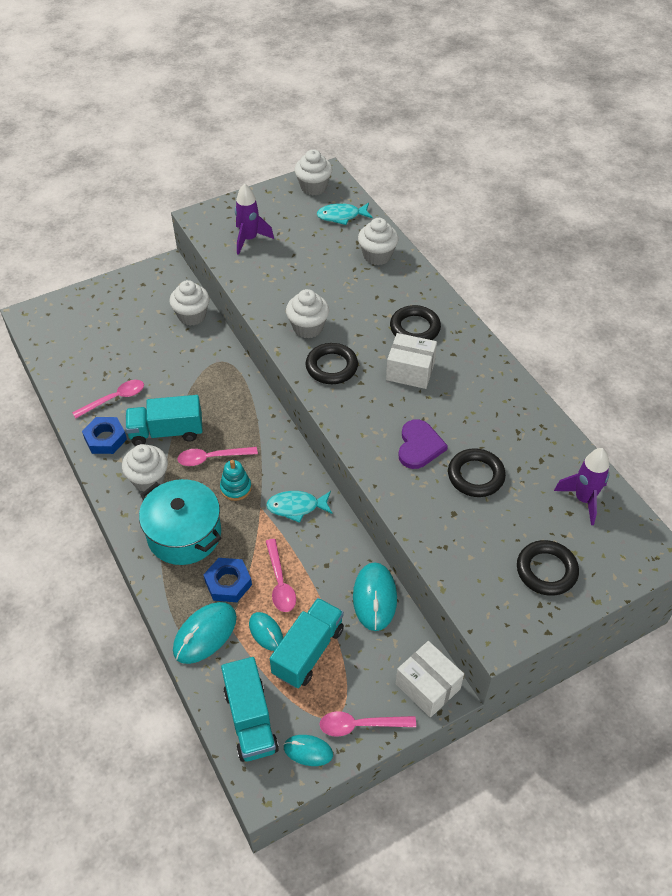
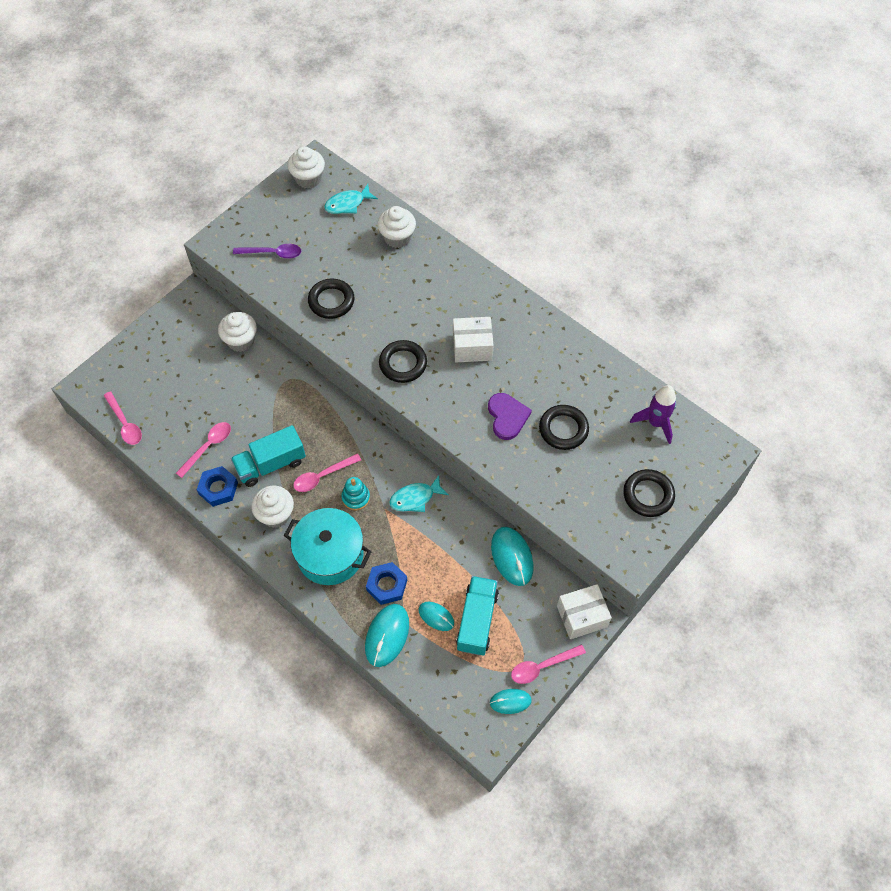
camera: 20 degrees left, 10 degrees up
(249, 239) = (272, 253): purple rocket -> purple spoon
(250, 720) = (455, 693): turquoise truck -> none
(280, 582) = (429, 570): pink spoon -> pink spoon (125, 423)
(308, 328) = (366, 331): white cupcake -> none
(415, 328) = (459, 303): black ring -> black ring (331, 301)
(427, 686) = (582, 616): white box -> white box turned 45 degrees counterclockwise

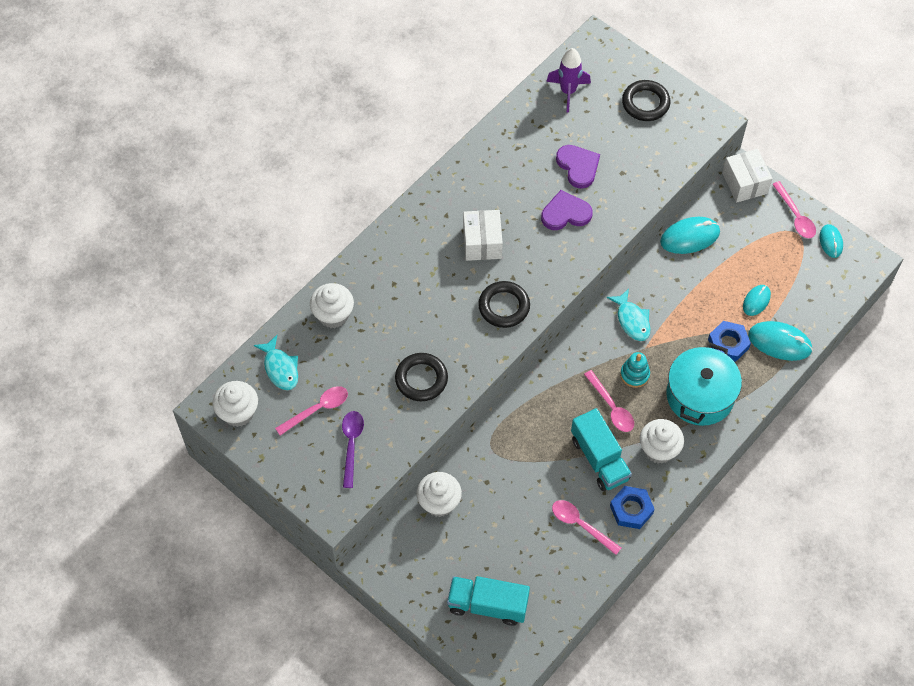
camera: 90 degrees left, 0 degrees up
(125, 423) = (553, 619): pink spoon -> pink spoon (317, 409)
(477, 621) = (757, 267): turquoise truck -> turquoise truck (487, 605)
(563, 429) = (578, 166): black ring -> purple heart

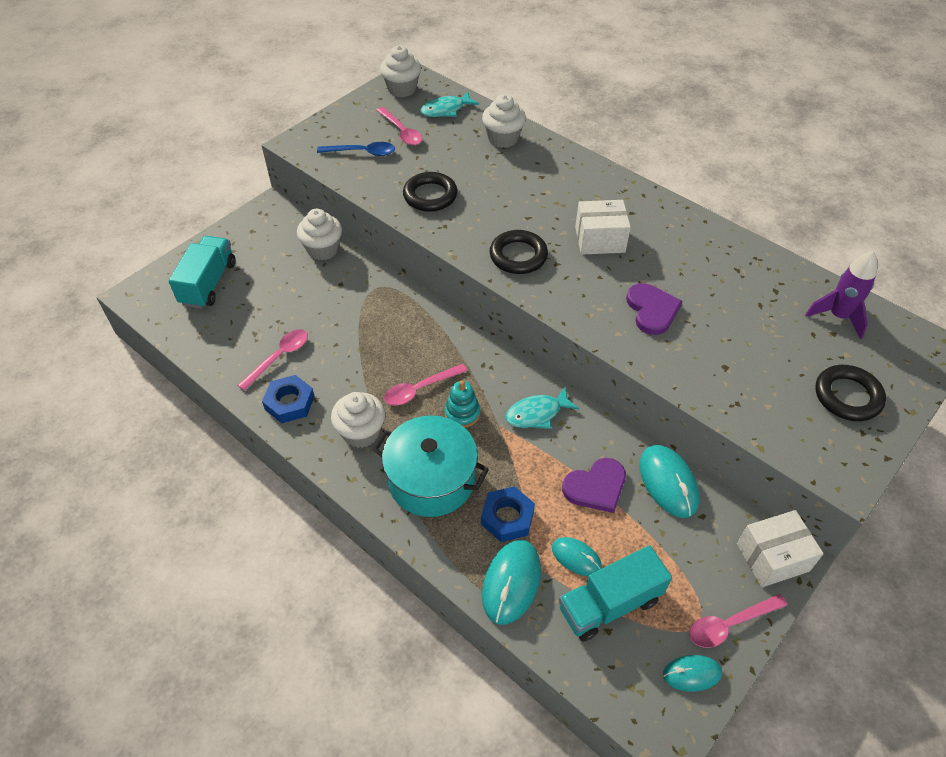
camera: 90 degrees right, 10 degrees down
(351, 445) = (362, 152): purple spoon -> blue spoon
(578, 166) = (724, 323): purple heart -> purple heart (596, 487)
(599, 459) = (355, 376): turquoise truck -> turquoise truck (609, 604)

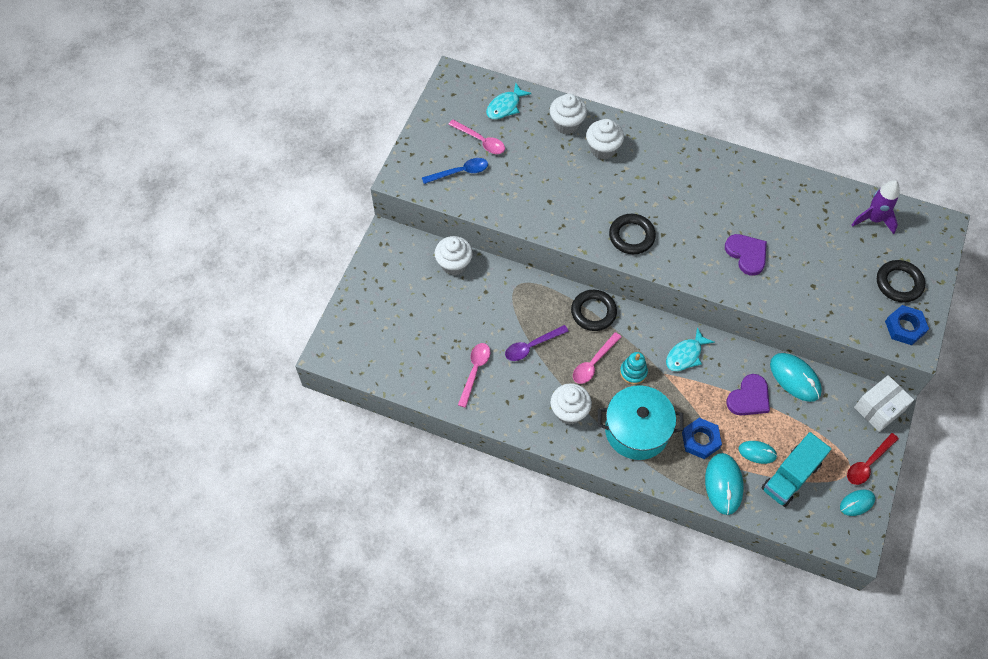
camera: 20 degrees left, 10 degrees up
(208, 283) = (380, 325): turquoise truck -> none
(289, 403) = (504, 406): blue nut -> blue nut (904, 327)
(358, 351) = (532, 346): none -> purple spoon
(402, 89) = (456, 94): white cupcake -> white cupcake (603, 149)
(430, 196) = (537, 199): black ring -> black ring (593, 312)
(600, 239) = (684, 202): white box -> none
(729, 624) = (868, 463): pink spoon -> red spoon

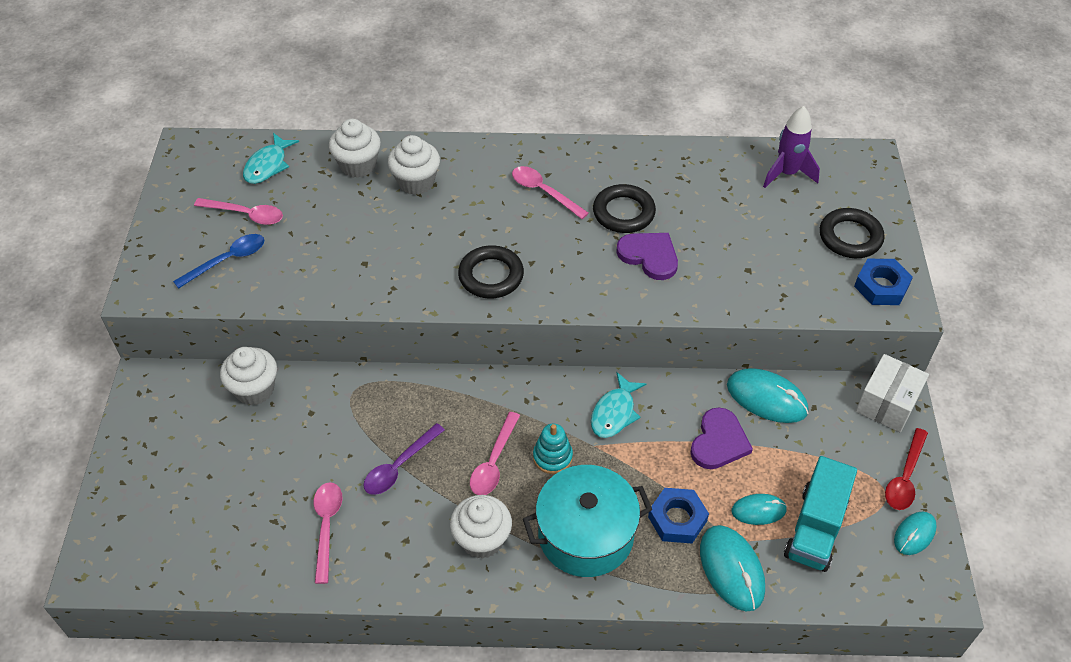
camera: 20 degrees left, 10 degrees down
(593, 312) = (471, 395): black ring -> black ring (623, 212)
(690, 183) = (544, 192): none -> pink spoon

